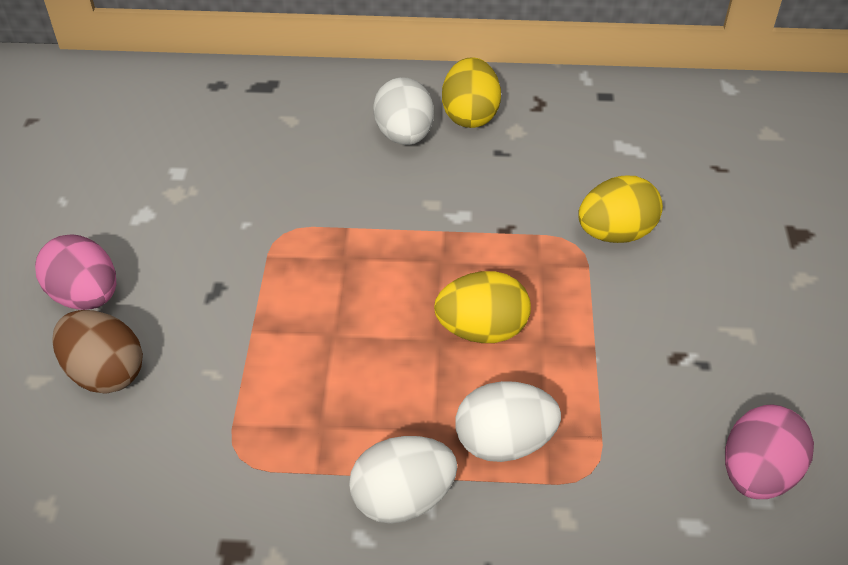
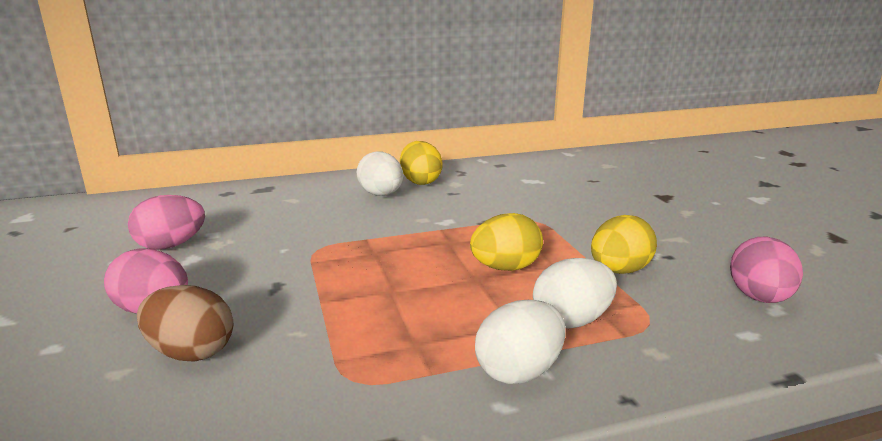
camera: 20 degrees left, 25 degrees down
(127, 185) = (171, 245): none -> pink egg
(615, 233) = (556, 212): yellow egg -> yellow egg (619, 271)

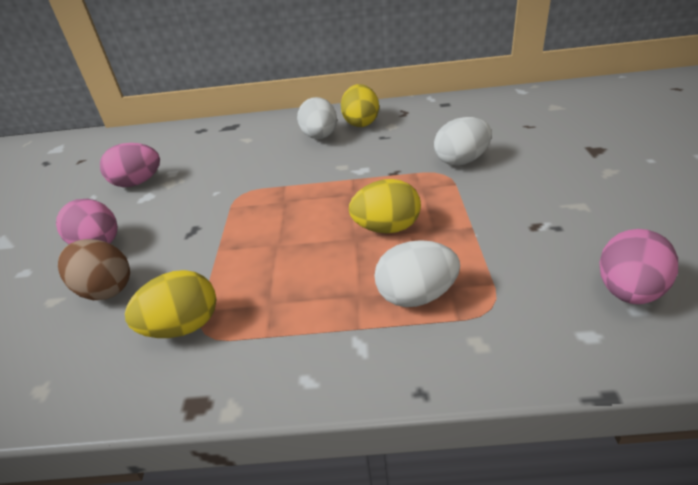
camera: 20 degrees right, 15 degrees up
(519, 371) = (339, 346): white egg -> white egg (461, 161)
(619, 271) = (494, 241): yellow egg -> yellow egg (183, 327)

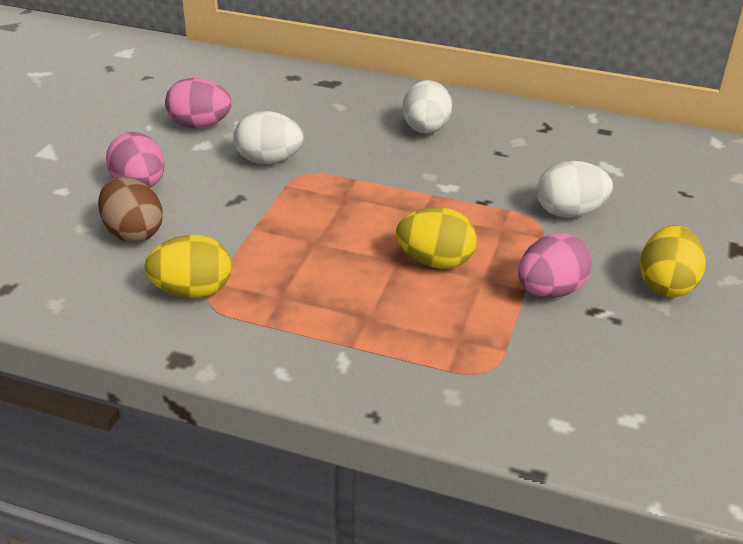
camera: 15 degrees right, 0 degrees up
(361, 123) = (484, 125): yellow egg -> yellow egg (666, 284)
(416, 295) = (422, 336): white egg -> white egg (269, 160)
(628, 291) = (633, 401): pink egg -> pink egg (550, 291)

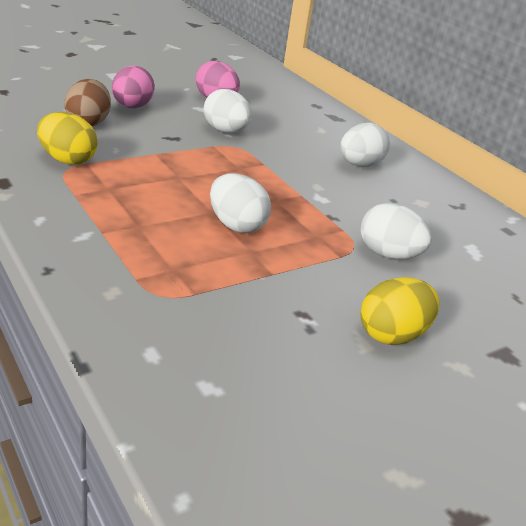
camera: 35 degrees right, 5 degrees down
(435, 261) = (236, 225): yellow egg -> white egg
(550, 291) = (288, 284): pink egg -> none

